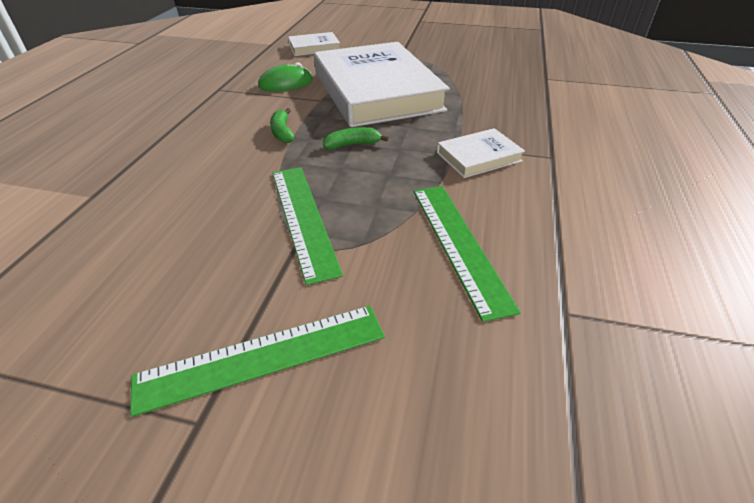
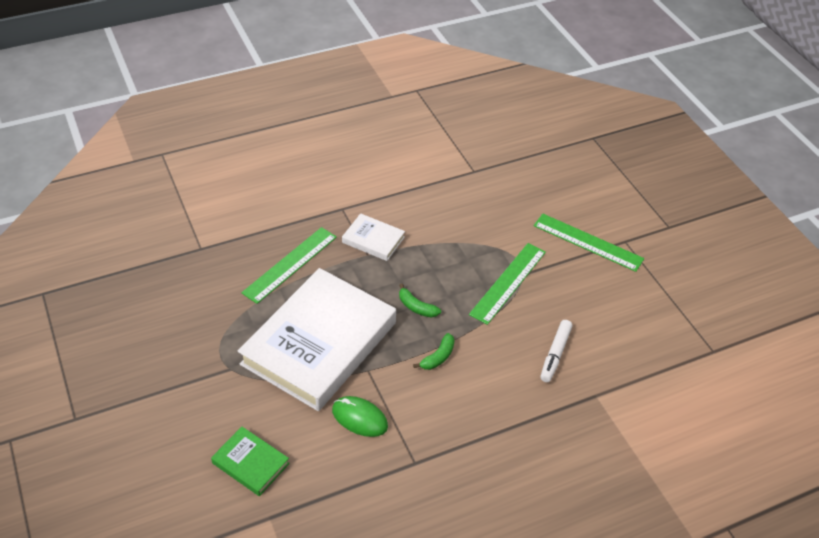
camera: 130 degrees left, 5 degrees up
(171, 197) = (555, 354): none -> white marker
(314, 47) = (250, 463): white book -> green book
(459, 244) = (465, 216): green ruler -> green ruler (290, 264)

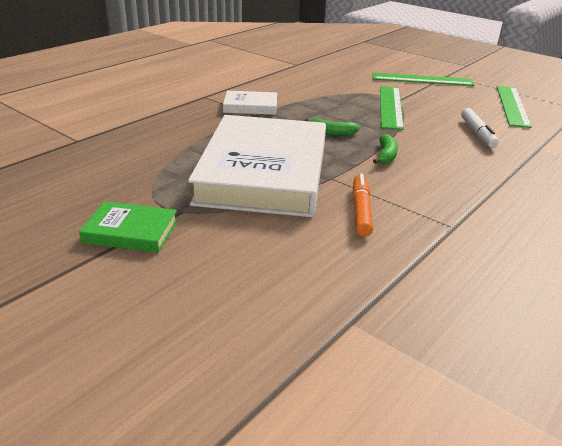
camera: 25 degrees left, 15 degrees down
(250, 463) = (277, 280): green book -> green book (130, 231)
(290, 264) = (184, 132): green ruler -> green ruler (512, 105)
(359, 418) = (361, 211): green mouse -> orange marker

